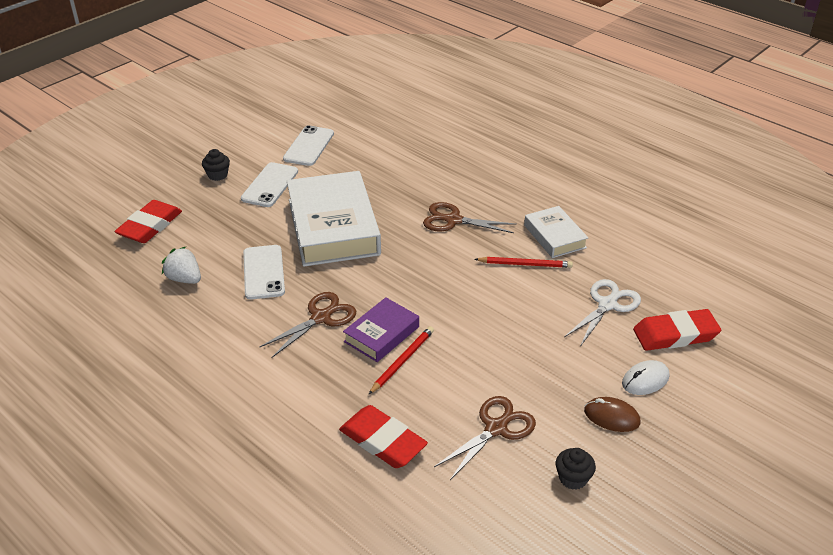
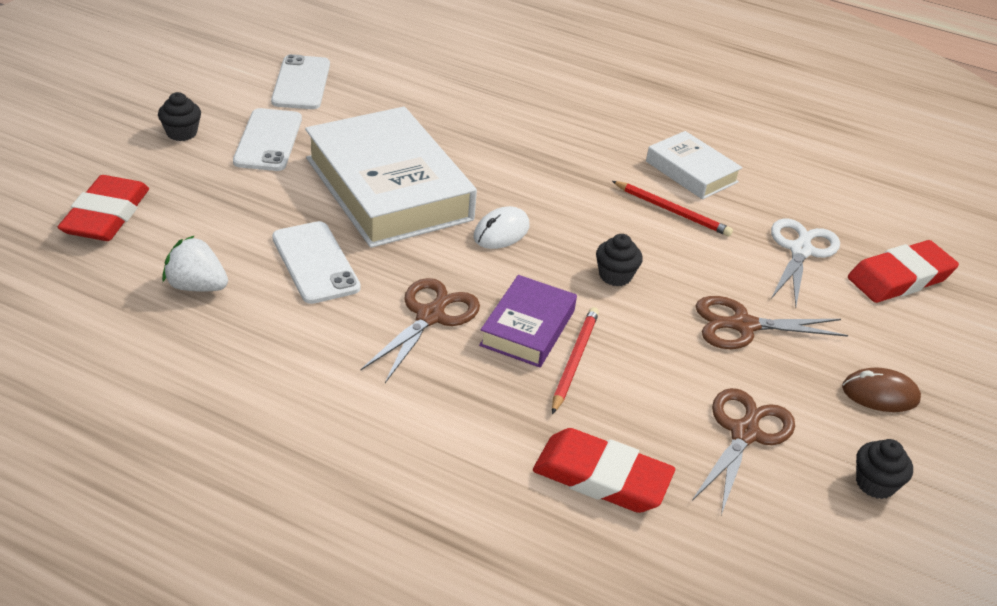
camera: 20 degrees left, 0 degrees up
(453, 220) = (550, 164): brown scissors -> brown scissors (743, 325)
(460, 306) = (615, 276): none -> black cupcake
(525, 264) = (672, 211): red pencil -> red pencil turned 45 degrees clockwise
(645, 380) = (895, 340): white mouse -> white mouse (501, 232)

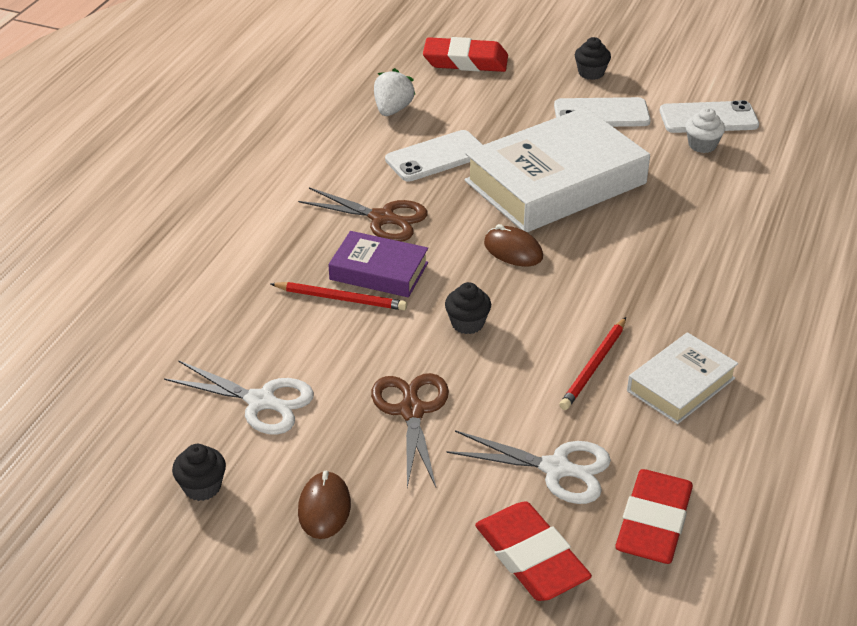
camera: 90 degrees right, 0 degrees up
(347, 95) = (702, 145): none -> white cupcake
(501, 232) = (513, 250): white mouse -> brown mouse
(601, 477) = (207, 315): red eraser -> red eraser (654, 523)
(744, 434) = (260, 401): brown scissors -> white scissors

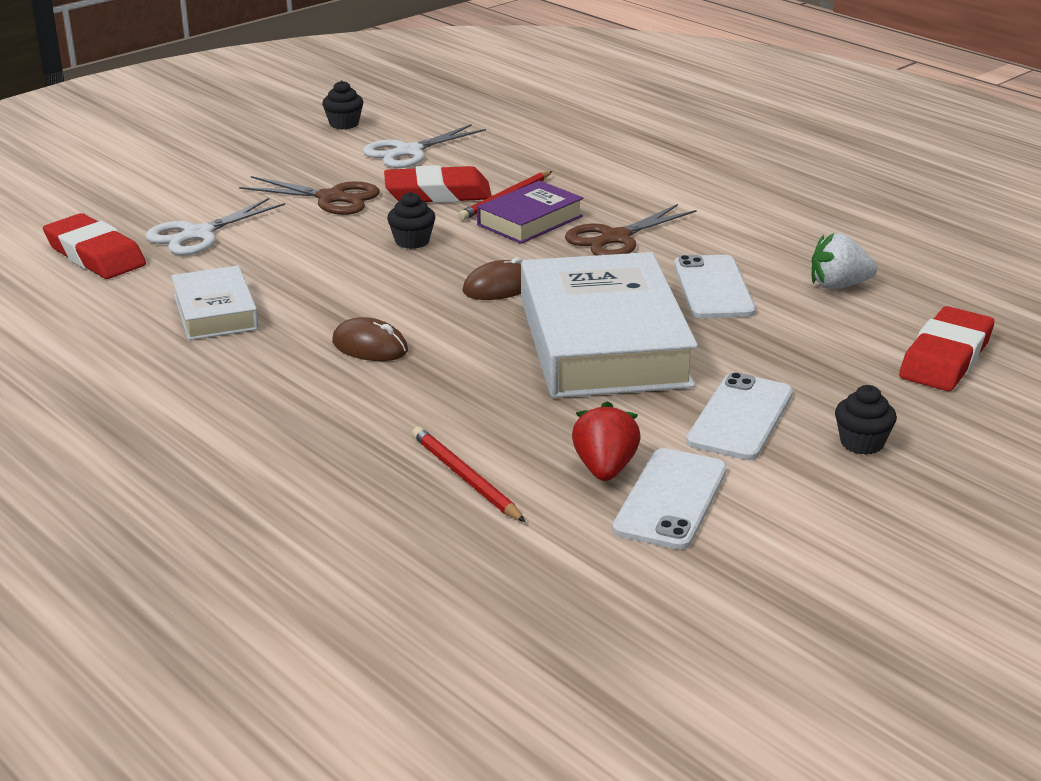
camera: 115 degrees right, 10 degrees down
(324, 508) = (273, 154): brown mouse -> brown mouse (370, 346)
(392, 110) = (838, 285): white strawberry -> white strawberry turned 135 degrees clockwise
(531, 557) = (133, 206): red eraser -> red eraser (438, 193)
(594, 366) = (289, 280): red pencil -> red pencil (465, 478)
(702, 145) = (605, 469): white cupcake -> red strawberry

